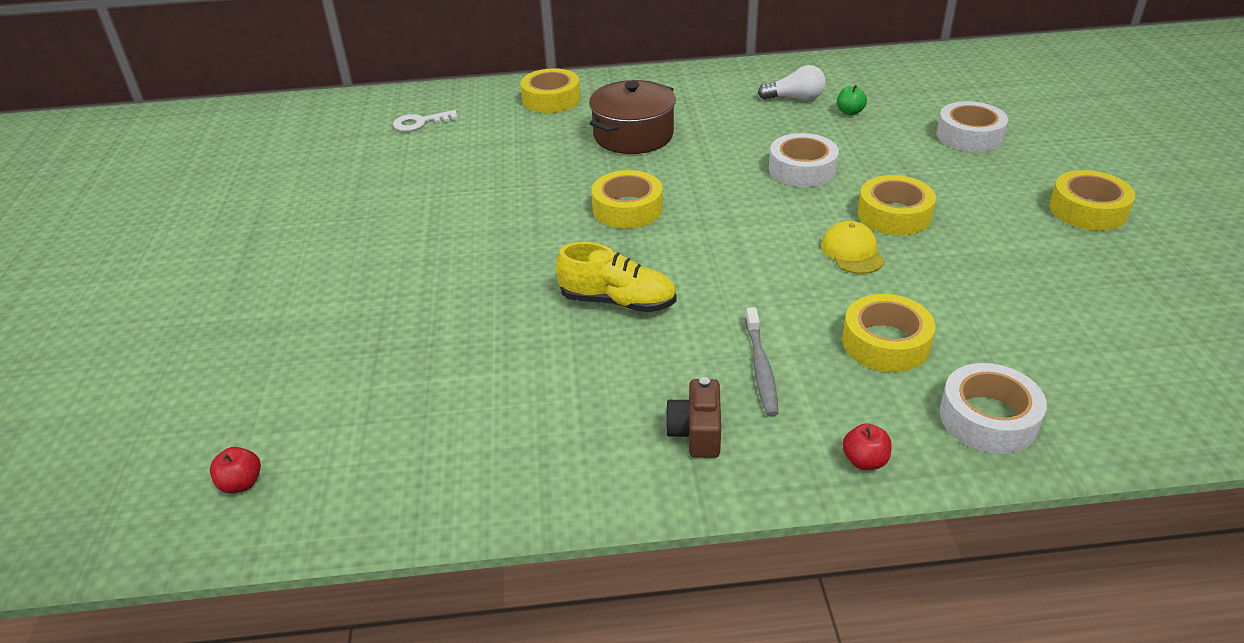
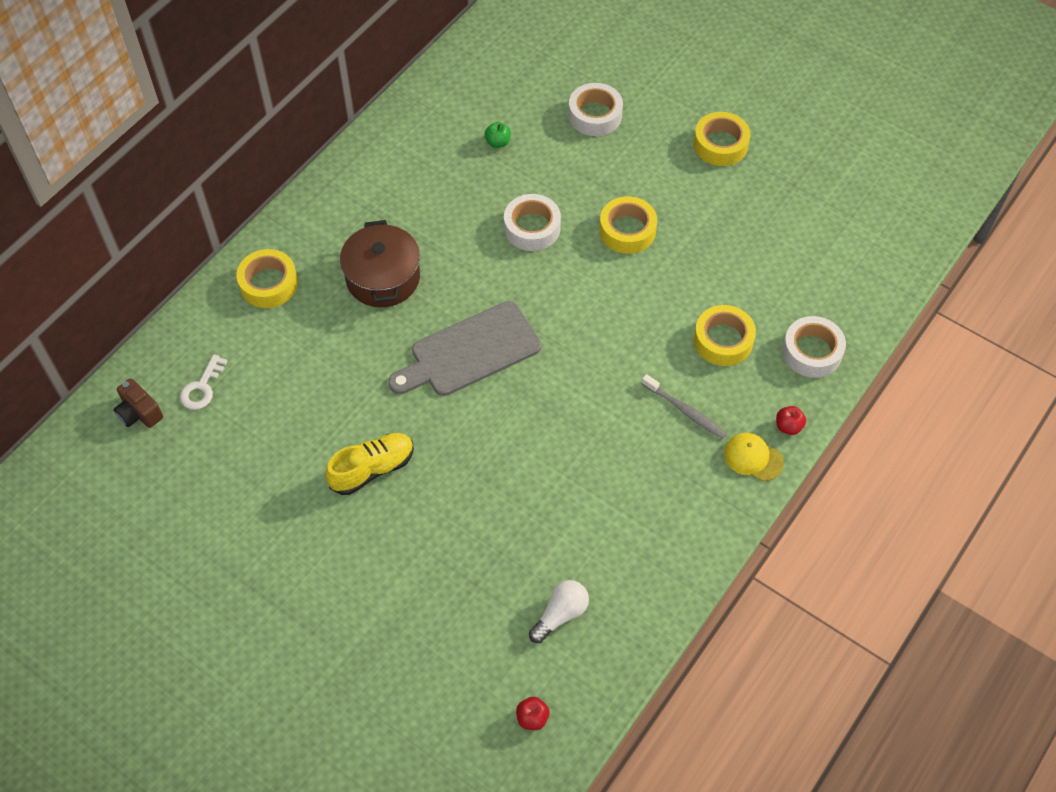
camera: 50 degrees left, 20 degrees up
(618, 302) = (560, 430): yellow shoe -> yellow shoe (372, 469)
(627, 208) = (469, 351): yellow tape -> grey cutting board
(696, 433) = (702, 479): brown camera -> brown camera (139, 413)
(795, 98) = (445, 152): white light bulb -> white light bulb (560, 615)
(852, 252) = (638, 282): yellow cap -> yellow cap (753, 458)

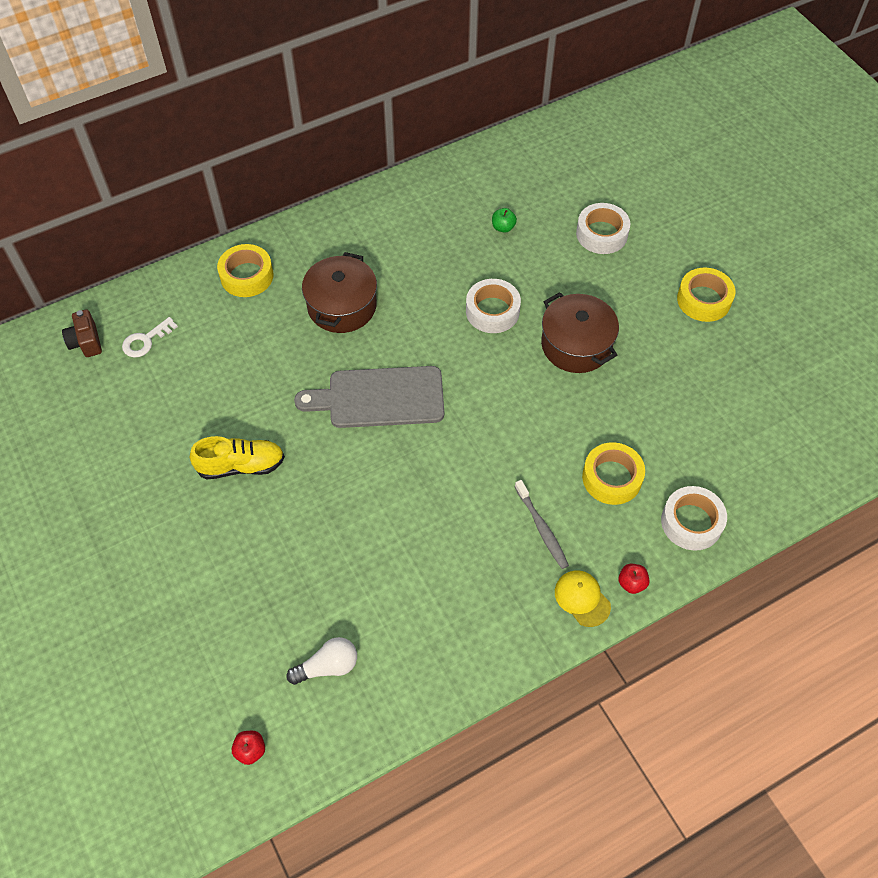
camera: 25 degrees right, 0 degrees up
(627, 230) = (576, 345): yellow tape -> brown pot

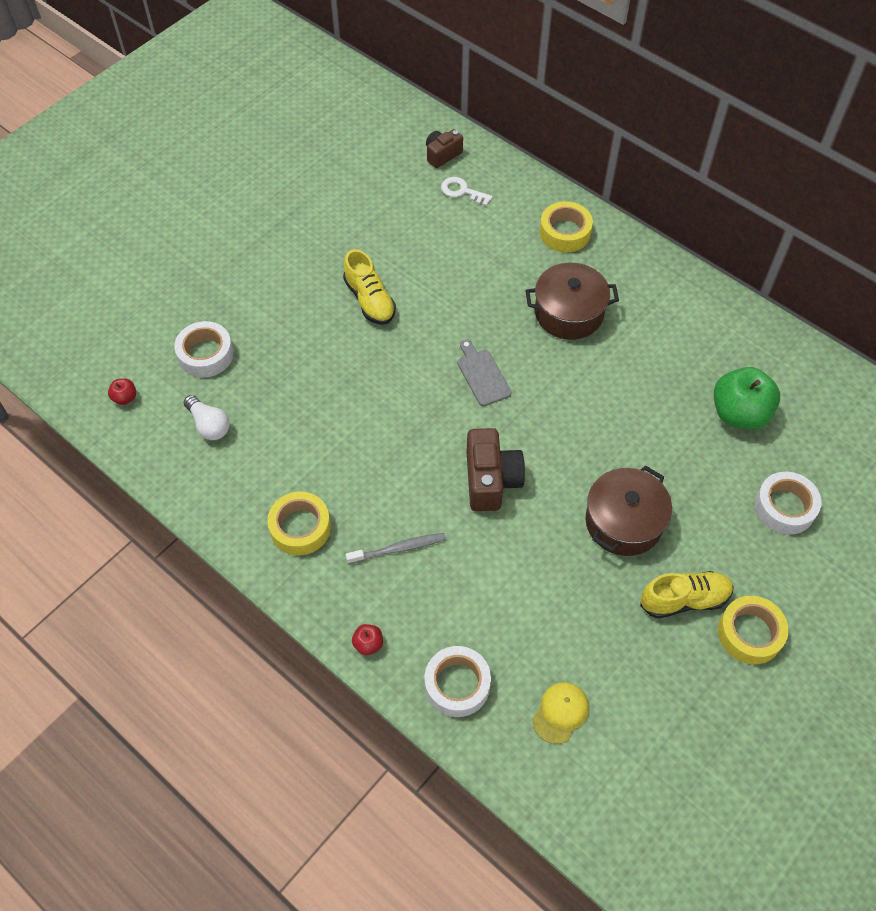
camera: 70 degrees right, 0 degrees up
(379, 397) = (482, 375): grey cutting board -> grey cutting board, size x0.55
(492, 311) = (627, 435): white tape -> white tape (206, 354)
(497, 429) = (491, 480): none -> brown camera
(503, 227) = (739, 413): green apple -> green apple, size x2.31
(541, 528) = (398, 549): grey toothbrush -> grey toothbrush turned 150 degrees counterclockwise
(582, 598) = (337, 604): yellow cap -> yellow cap (560, 713)
(612, 478) = (478, 596): yellow tape -> yellow tape (300, 527)
(662, 330) = (684, 600): none -> yellow shoe

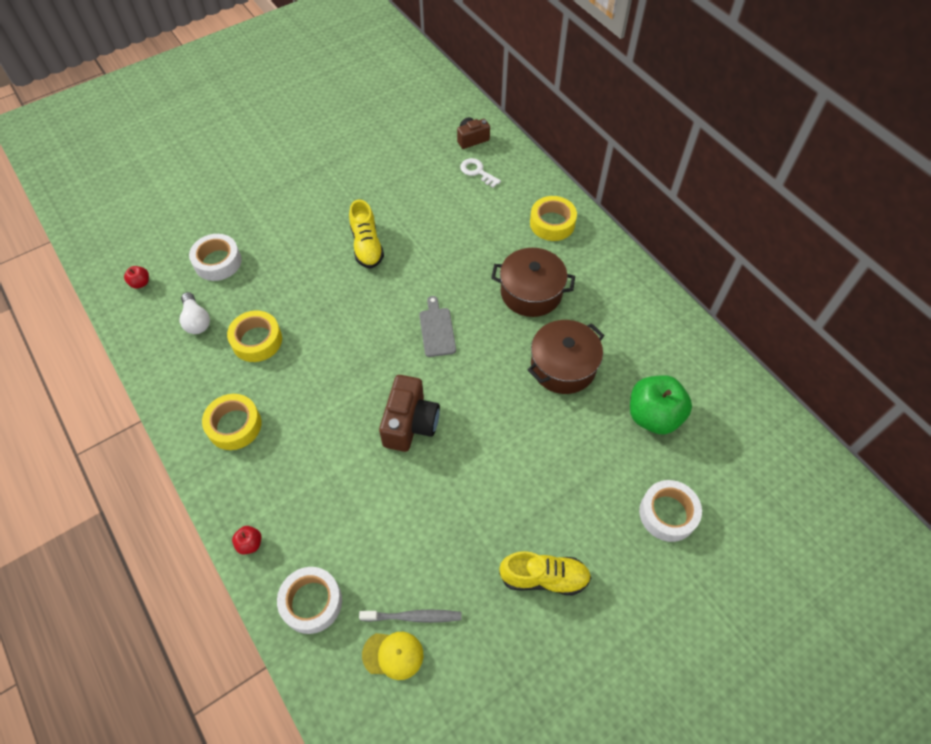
camera: 15 degrees right, 0 degrees up
(398, 549) = (308, 464): grey toothbrush -> grey toothbrush (413, 617)
(560, 713) = (393, 655): yellow cap -> yellow cap turned 45 degrees clockwise
(624, 522) = (514, 490): brown pot -> brown pot (563, 366)
(750, 633) = (595, 627): yellow tape -> yellow tape (257, 340)

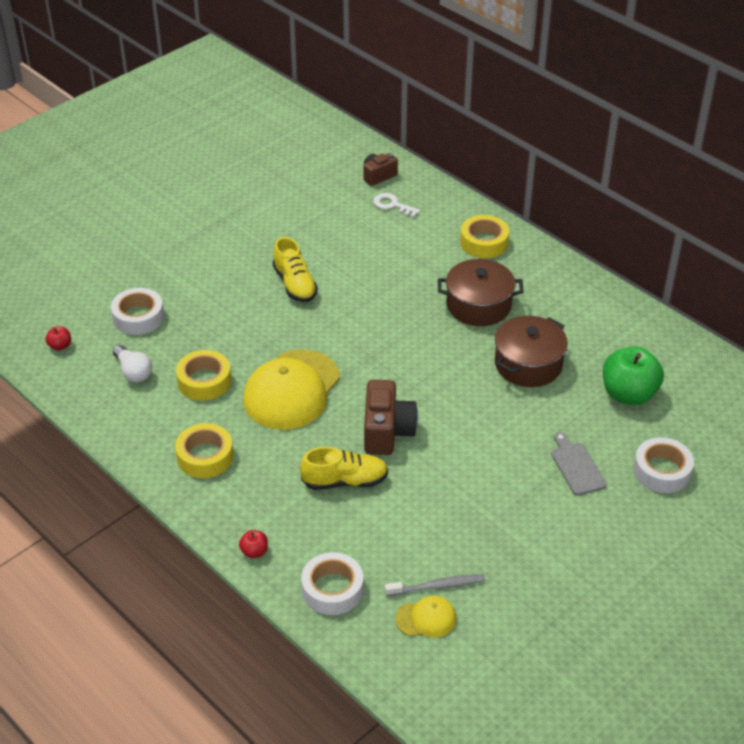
camera: 10 degrees left, 15 degrees down
(333, 362) = (291, 390): none -> yellow cap
(437, 329) = (391, 349): grey cutting board -> grey cutting board (576, 466)
(544, 577) = (556, 538): yellow shoe -> yellow shoe (345, 481)

